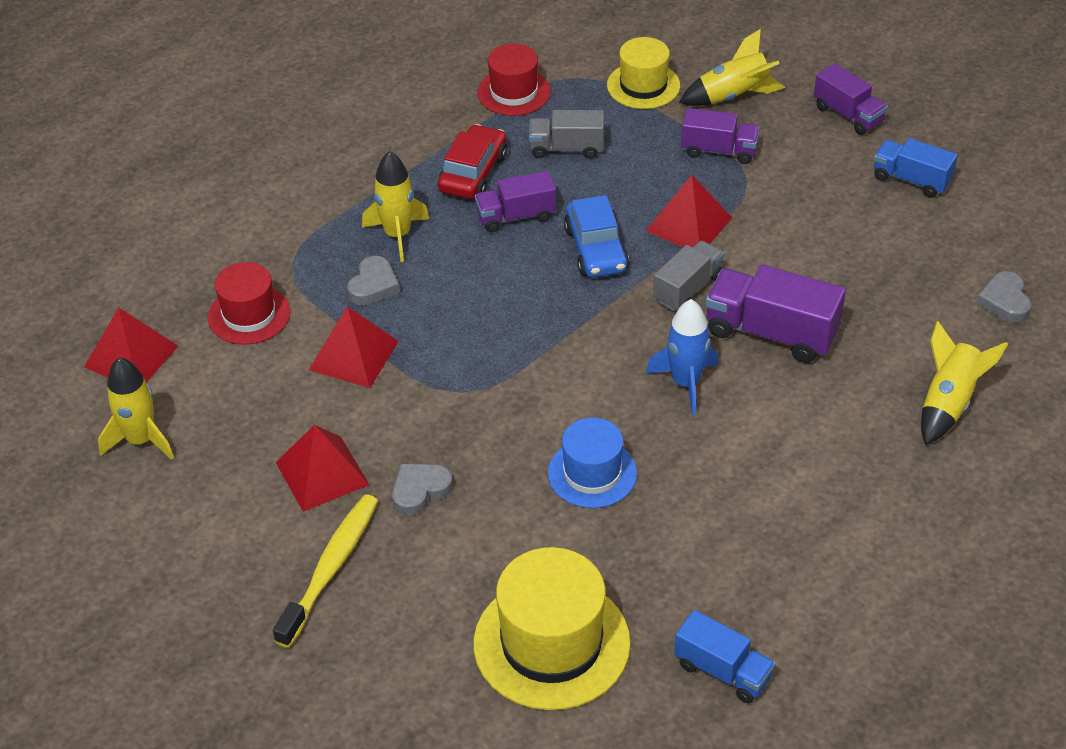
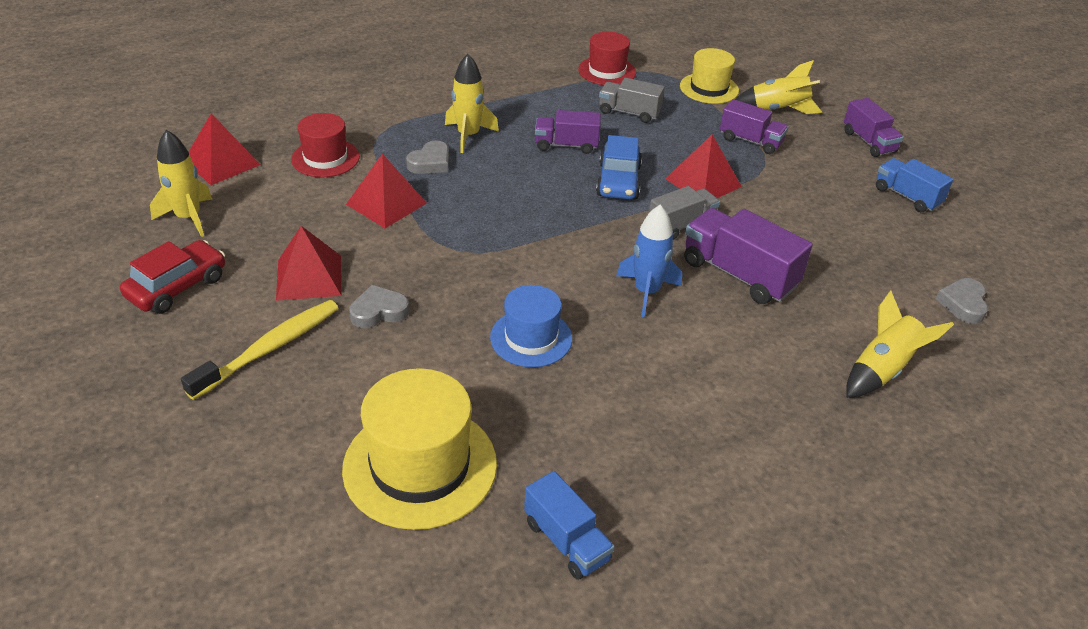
camera: 15 degrees right, 5 degrees down
(473, 173) = (548, 111): red car -> red car (177, 287)

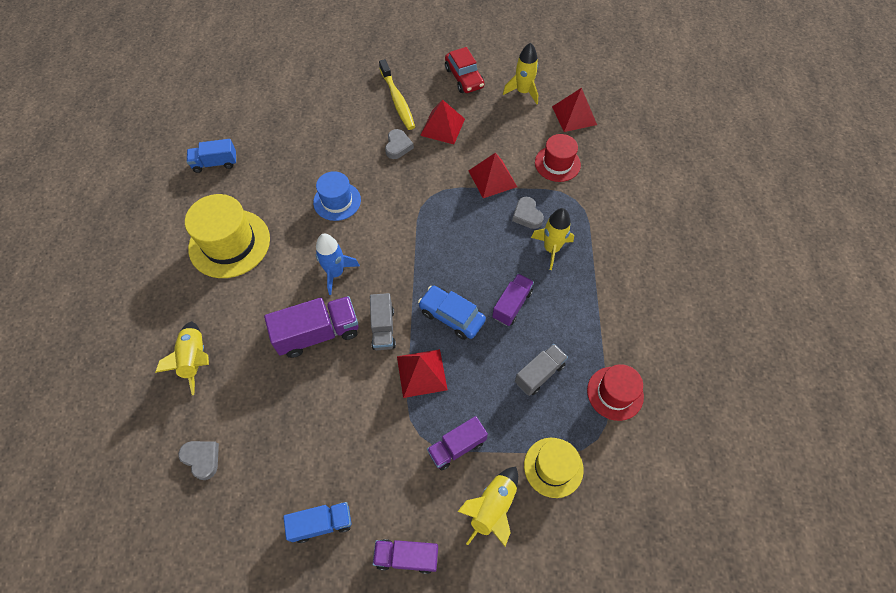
camera: 120 degrees right, 20 degrees up
(420, 466) = (290, 130): yellow hat -> yellow hat (229, 243)

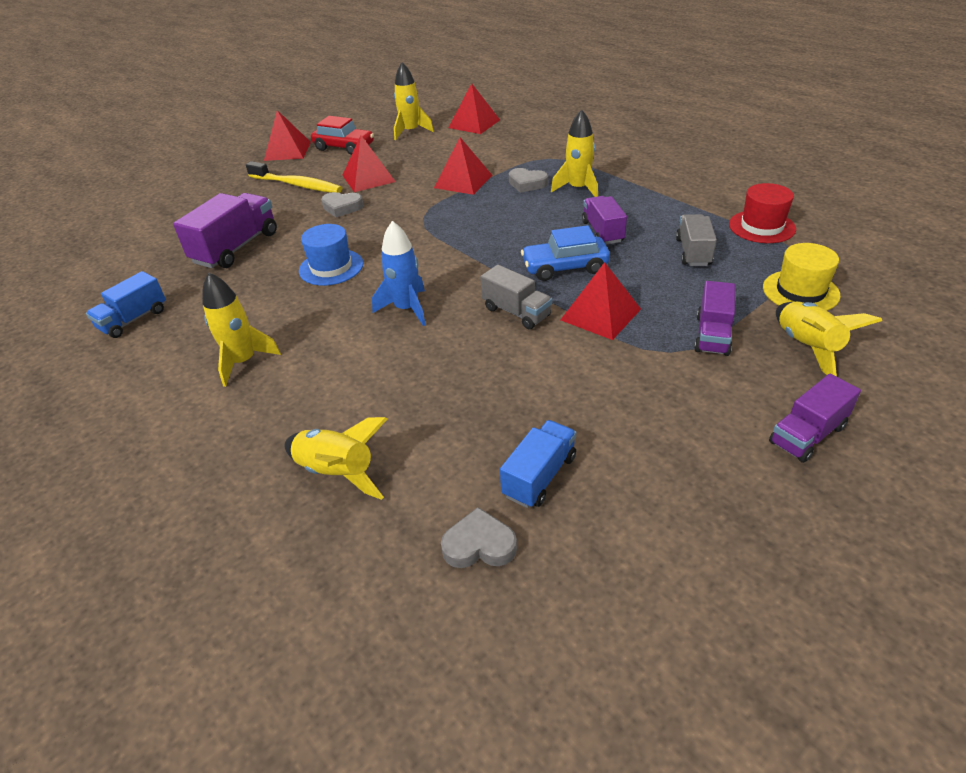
camera: 40 degrees left, 20 degrees down
(229, 243) = (243, 361): yellow hat -> yellow rocket
(318, 333) = (455, 357): purple truck -> purple truck (236, 248)
(321, 523) = (695, 481): blue truck -> blue truck (539, 476)
(398, 146) = (342, 207): grey heart -> grey heart turned 135 degrees clockwise
(428, 55) = (287, 151): none -> red pyramid
(557, 163) = (503, 149): red hat -> none

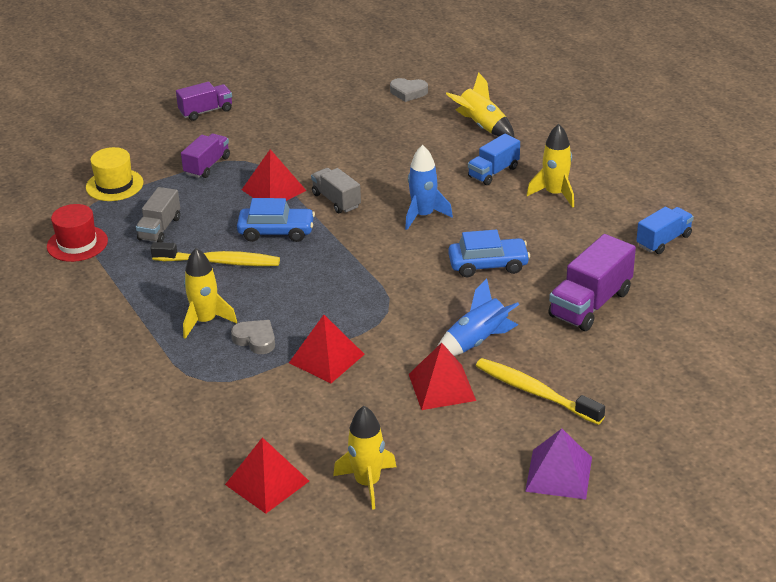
camera: 170 degrees left, 5 degrees down
(287, 151) = (559, 474): red pyramid -> purple pyramid
(331, 267) = (488, 265): blue hat -> blue car
(342, 207) = (477, 342): grey heart -> blue rocket
(344, 147) = (472, 464): red car -> none
(539, 476) = (365, 112): blue truck -> blue truck (493, 172)
(602, 232) = (220, 262): purple truck -> yellow toothbrush
(807, 347) = (154, 150): yellow rocket -> none

